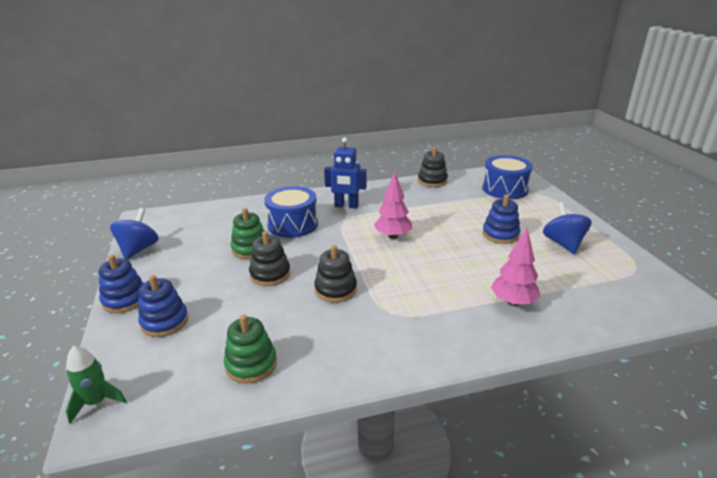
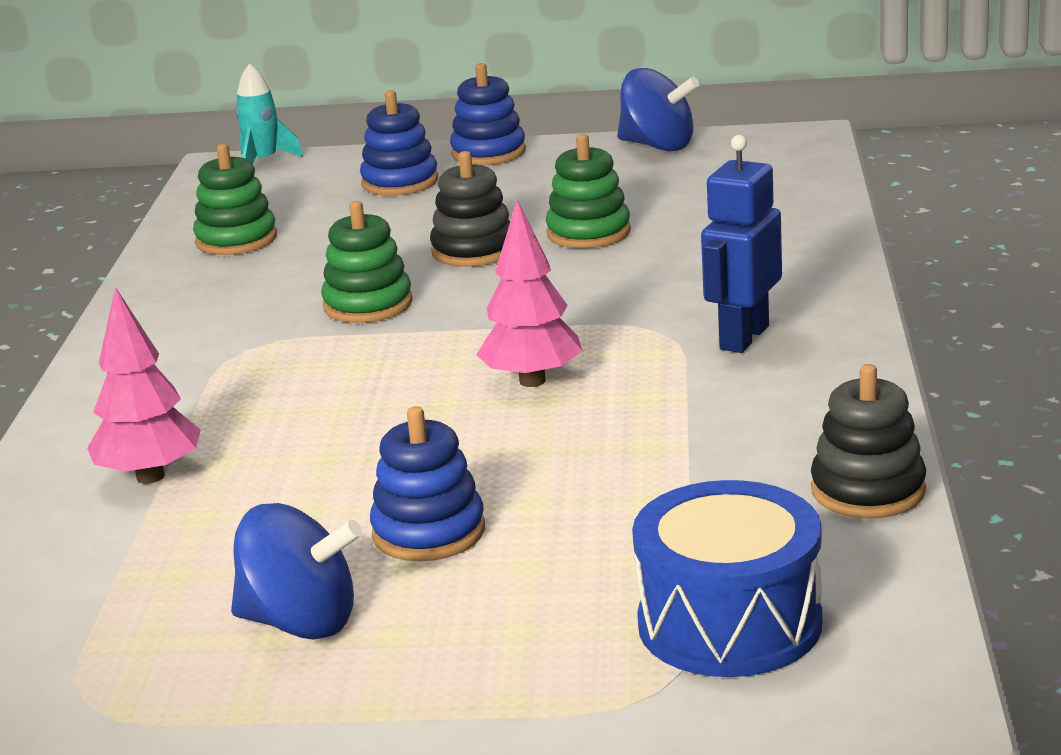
camera: 110 degrees right, 5 degrees down
(97, 402) = (263, 162): green rocket -> turquoise rocket
(292, 224) = (674, 272): blue drum -> none
(335, 289) = (368, 305): black stacking toy -> green stacking toy

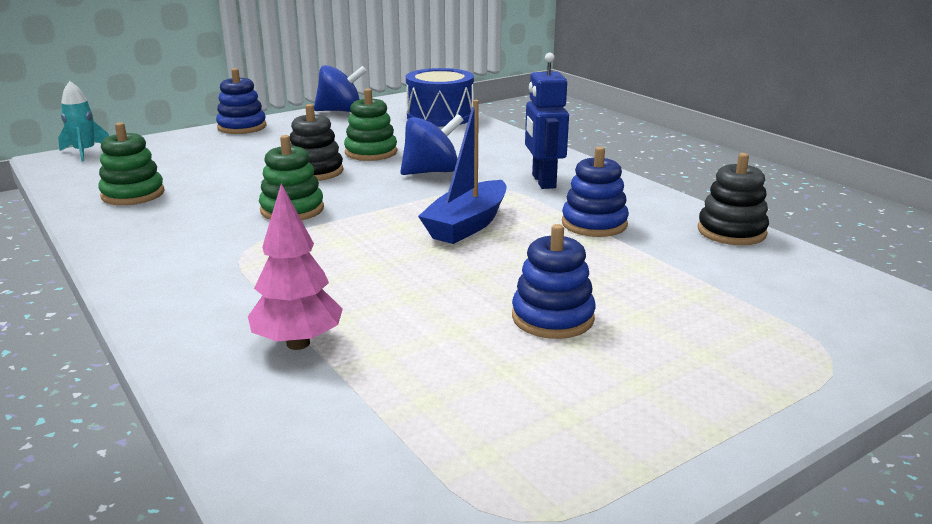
camera: 40 degrees left, 0 degrees up
(300, 623) = (570, 398): blue spinning top -> blue spinning top (431, 172)
(400, 182) = (206, 148): blue stacking toy -> blue stacking toy (594, 224)
(532, 381) = (467, 225): pink tree -> blue boat
(729, 623) = (796, 311): blue drum -> blue drum (440, 116)

